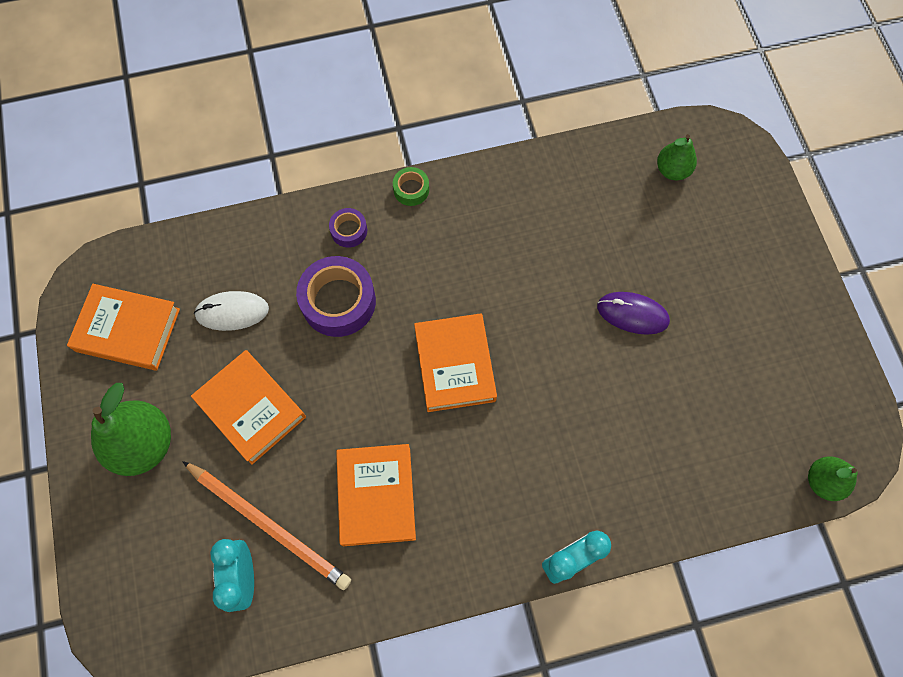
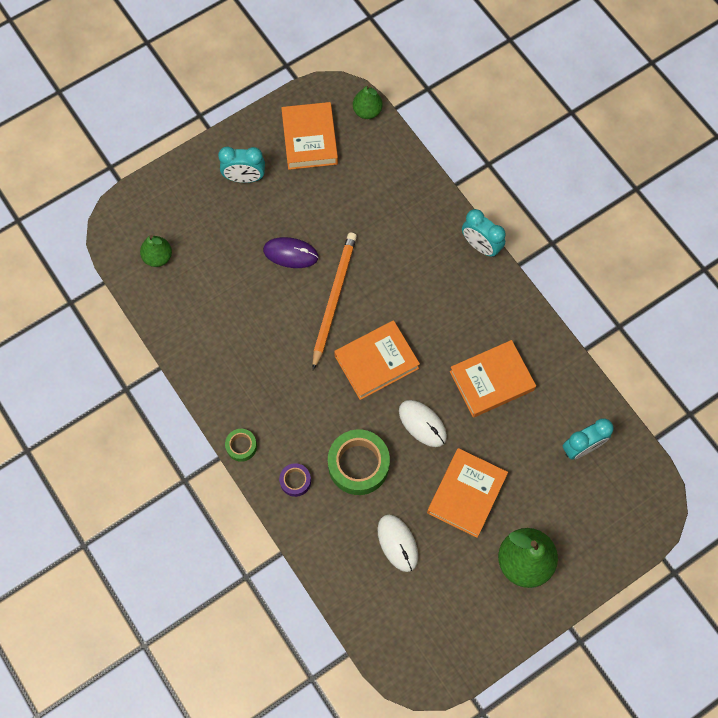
camera: 110 degrees left, 0 degrees up
(128, 330) = (443, 619): orange book -> orange book (309, 139)
(269, 525) = (541, 445): orange pencil -> orange pencil (334, 299)
(338, 301) = (358, 465): purple tape -> green tape
(356, 390) = (422, 424): none -> white mouse
(632, 314) = (291, 254): purple mouse -> purple mouse turned 75 degrees counterclockwise
(755, 293) = (244, 178): none -> turquoise clock

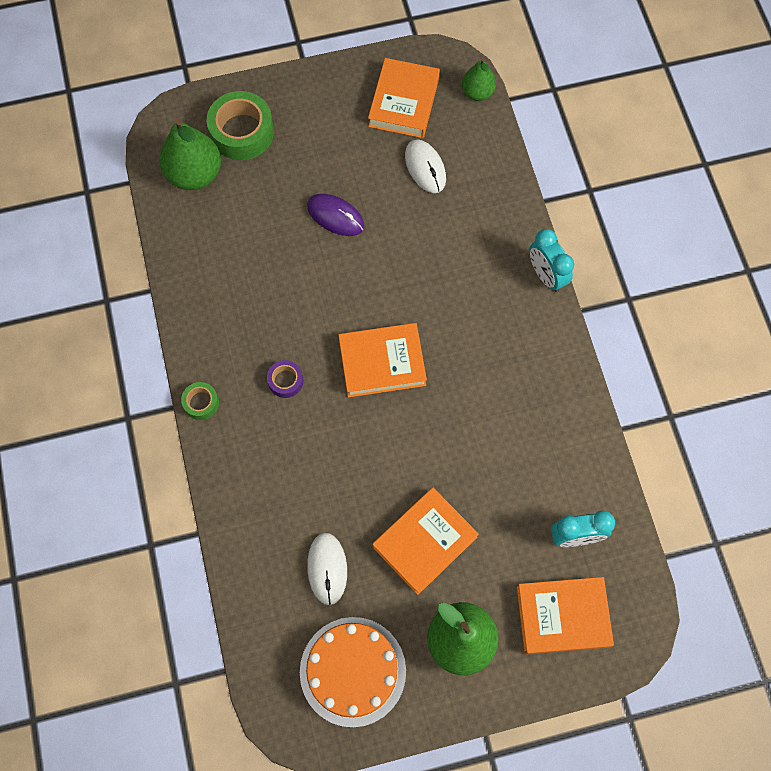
camera: 20 degrees right, 0 degrees up
(158, 257) = (194, 174): green pear -> green pear, size x1.70
(244, 178) = (318, 121): turquoise clock -> none
(295, 481) = (243, 460): purple tape -> purple tape (285, 381)
(334, 299) = (362, 279): orange pencil -> none
(358, 465) = (318, 467): green tape -> green tape (242, 132)
(422, 424) = (406, 447): white mouse -> white mouse (425, 167)
(449, 616) = (352, 671): none -> orange cake
(491, 381) = (501, 427): orange book -> orange book (562, 616)

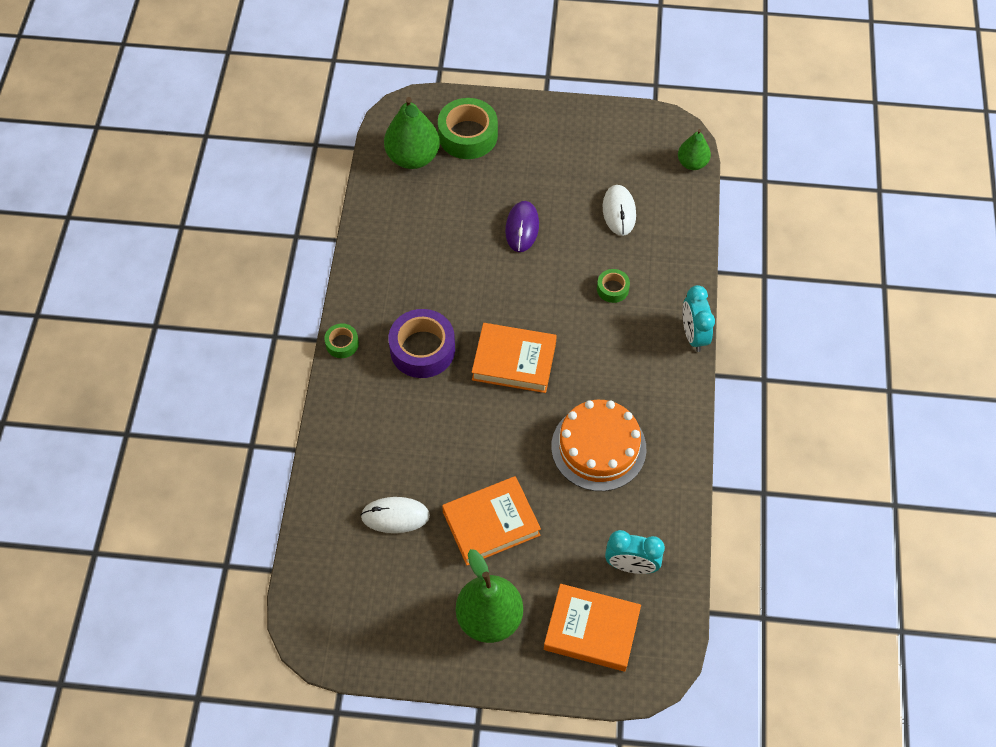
camera: 20 degrees right, 10 degrees down
(285, 381) = (422, 349): purple tape -> purple tape, size x1.97
(327, 568) = (395, 516): white mouse -> white mouse turned 75 degrees clockwise
(335, 216) = (522, 228): purple mouse -> purple mouse turned 45 degrees clockwise
(352, 671) = (382, 609): orange cake -> orange cake (598, 447)
(403, 102) = (621, 152): orange book -> none
(450, 252) = (612, 289): none -> green tape

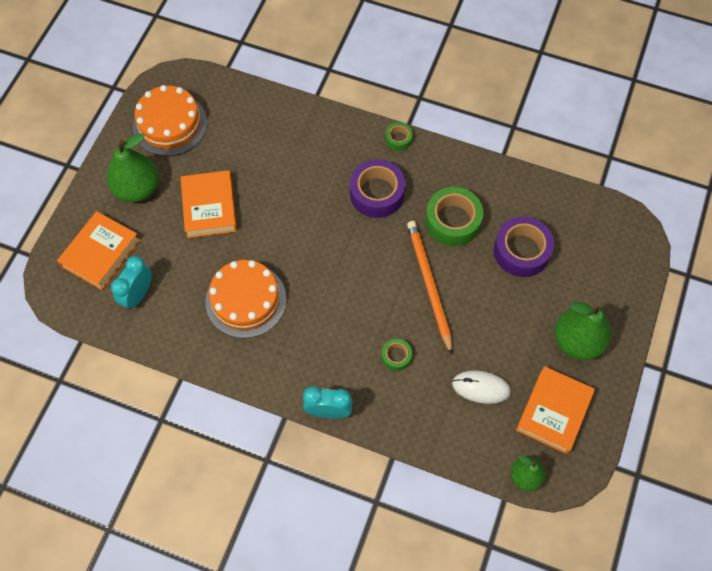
camera: 105 degrees right, 5 degrees up
(382, 611) = (170, 124): none -> orange cake
(395, 516) = (239, 146): white mouse -> none
(413, 157) = (580, 228): green pear -> green pear (577, 341)
(456, 202) = (521, 251): none -> purple tape
(468, 135) = (598, 278): green tape -> green tape (453, 221)
(514, 361) = (345, 257): orange book -> orange book (553, 411)
(522, 228) = (481, 298): purple mouse -> none
(522, 276) = (429, 285): none -> orange pencil

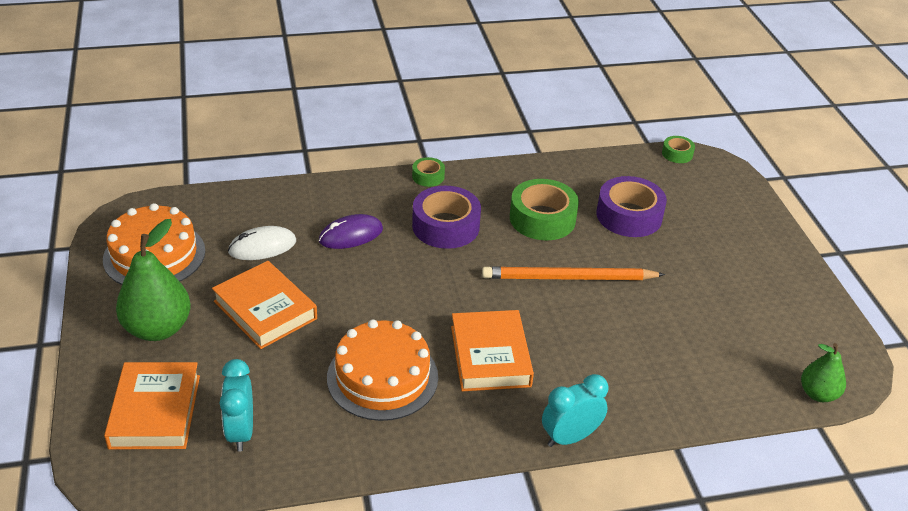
camera: 35 degrees left, 25 degrees down
(306, 169) = (351, 235): none -> purple mouse
(396, 356) = (594, 352): green tape -> green tape (677, 154)
(429, 285) = (568, 278): orange pencil -> orange pencil turned 45 degrees counterclockwise
(481, 387) = (701, 339): white mouse -> white mouse (262, 247)
(553, 411) = (786, 327): orange book -> orange book (490, 356)
(577, 341) = (747, 262): green pear -> none

